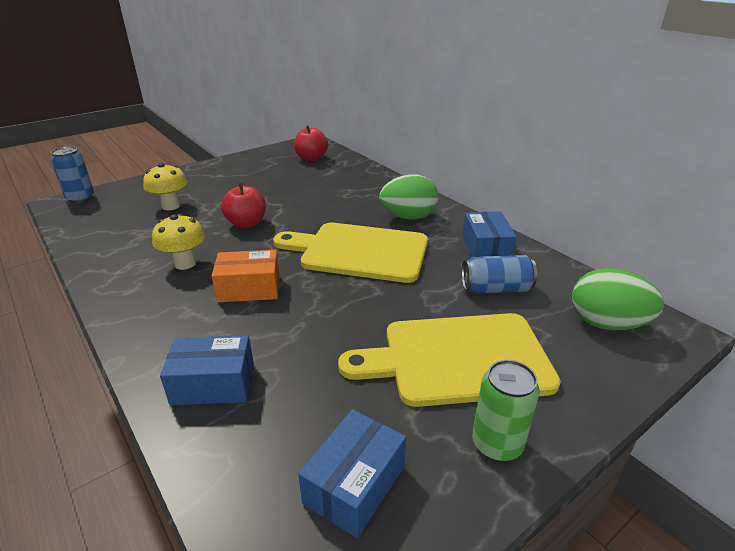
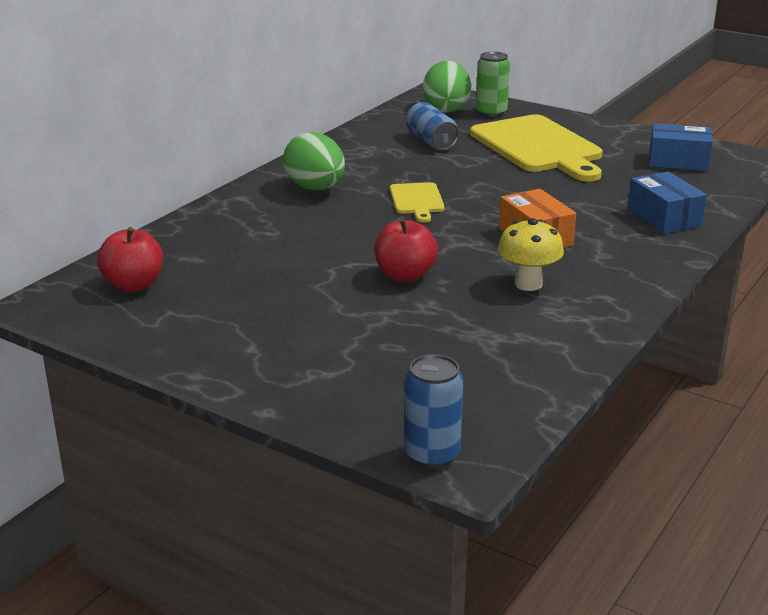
camera: 110 degrees left, 5 degrees down
(171, 206) = (397, 349): yellow mushroom -> none
(359, 252) = (417, 200): yellow cutting board -> yellow cutting board, size x0.48
(486, 248) = (361, 149): blue box -> none
(497, 444) = (602, 132): green can -> green can (491, 112)

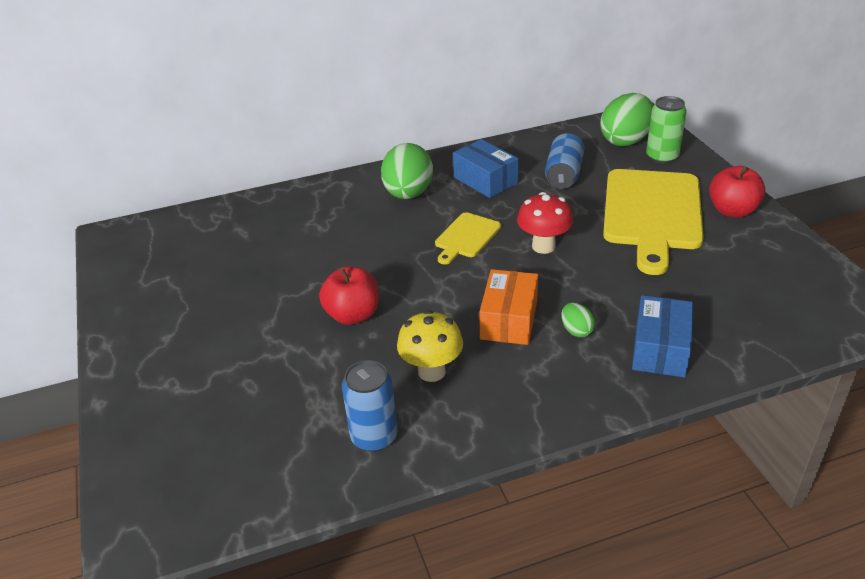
camera: 40 degrees right, 10 degrees up
(133, 285) = (178, 242): red apple -> red apple (732, 211)
(432, 454) = (132, 512): blue can -> blue can (374, 437)
(489, 188) = (543, 246): none -> red mushroom
(593, 226) = (576, 330): none -> green egg
(678, 161) = (774, 282): blue box -> blue box (485, 180)

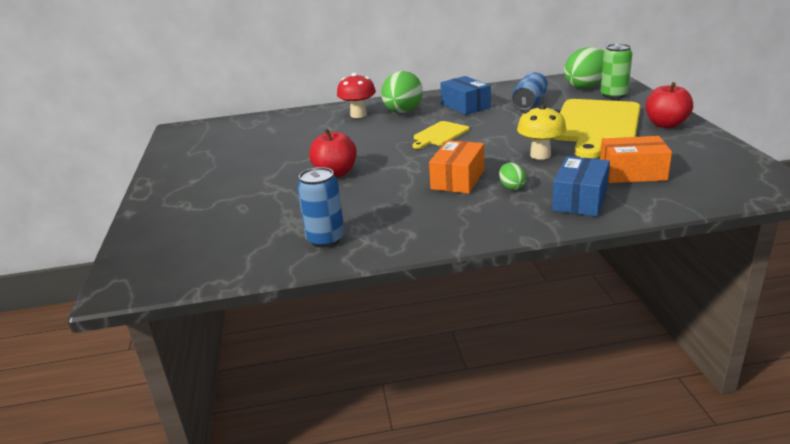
camera: 10 degrees right, 10 degrees down
(431, 371) = (385, 205): yellow mushroom -> yellow mushroom (540, 155)
(543, 246) = (500, 141): red mushroom -> red mushroom (358, 115)
(710, 299) = (632, 173): none -> orange box

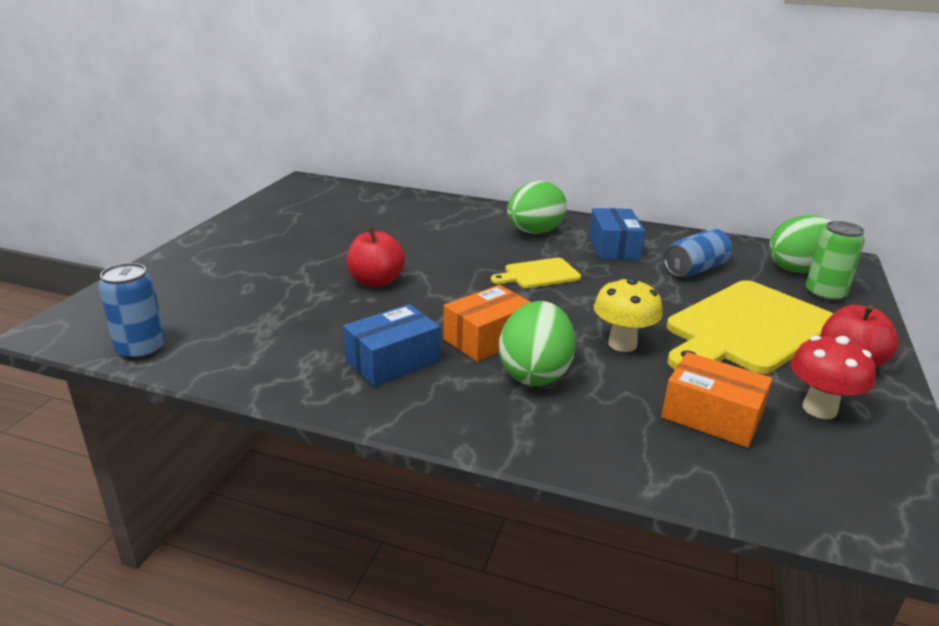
camera: 25 degrees right, 0 degrees up
(325, 239) = (270, 356): blue can -> blue can (141, 350)
(358, 115) = (484, 220): red mushroom -> red mushroom (819, 409)
(511, 187) = (535, 373): green egg -> green egg, size x2.15
(580, 200) = (594, 426): blue box -> blue box (392, 361)

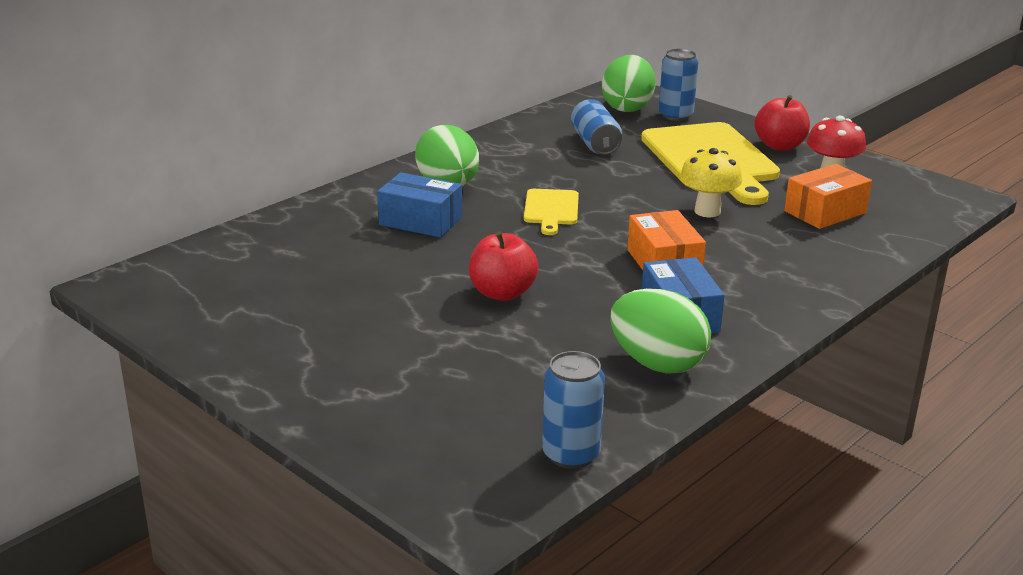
camera: 65 degrees left, 0 degrees up
(535, 373) = (734, 258): green egg -> green egg (657, 363)
(614, 247) = (520, 161): blue box -> blue box (420, 221)
(824, 294) = (675, 115): green can -> blue can

